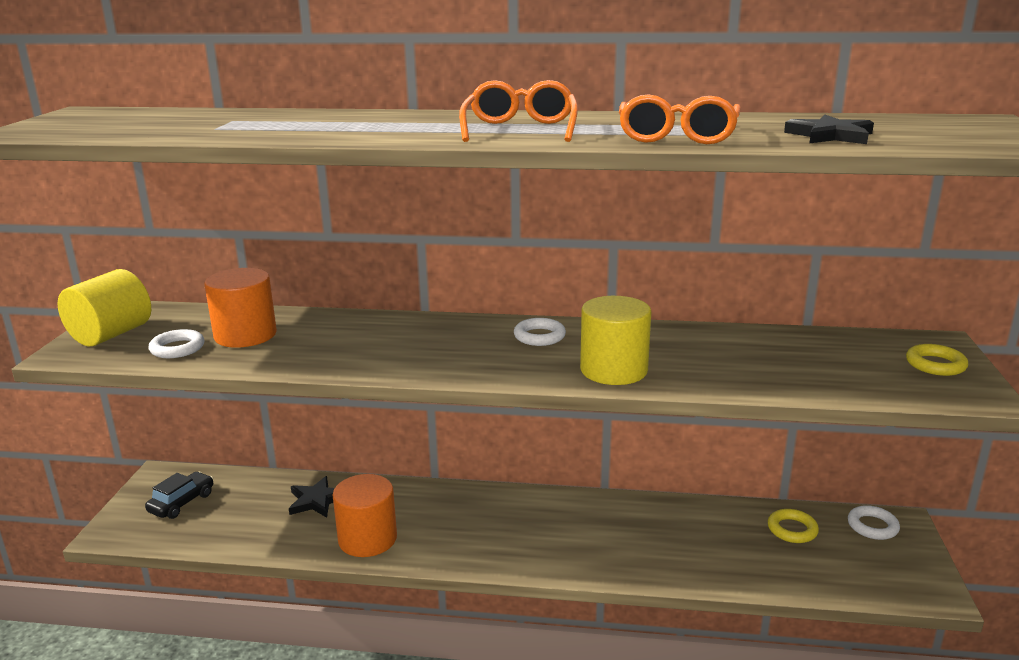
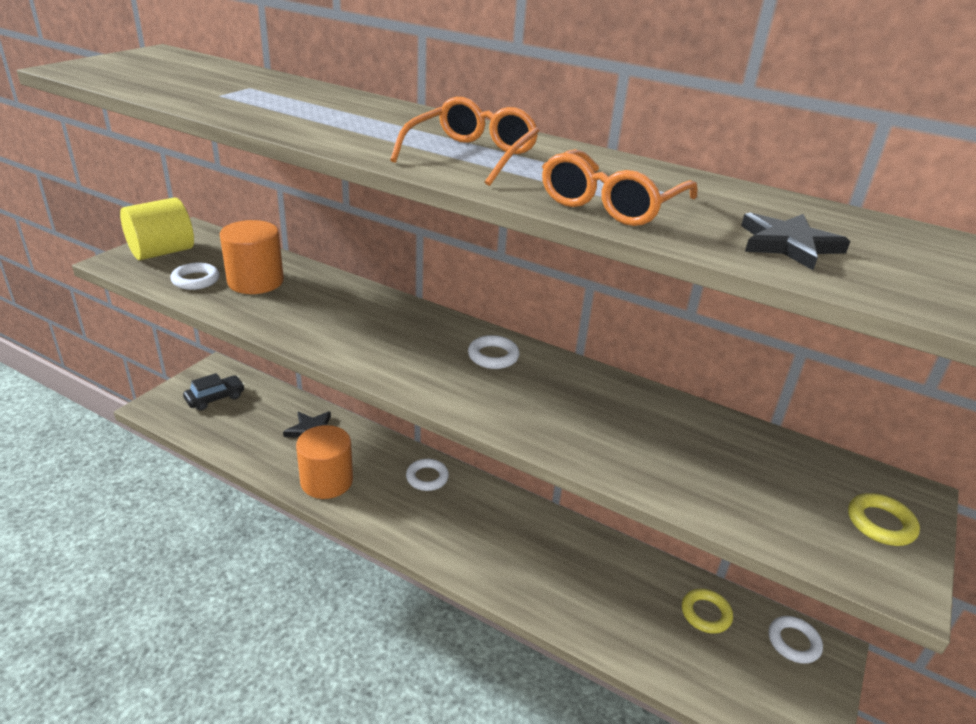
camera: 20 degrees right, 10 degrees up
(468, 504) = (427, 477): none -> white ring
(613, 370) = (528, 417): yellow cylinder -> none

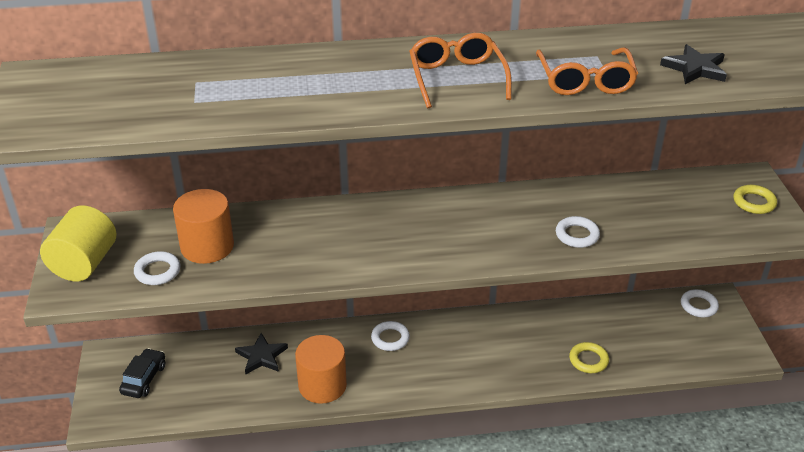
camera: 35 degrees left, 5 degrees up
(493, 356) = (455, 213): white ring -> white ring (577, 235)
(705, 614) = (643, 319): yellow ring -> yellow ring (588, 360)

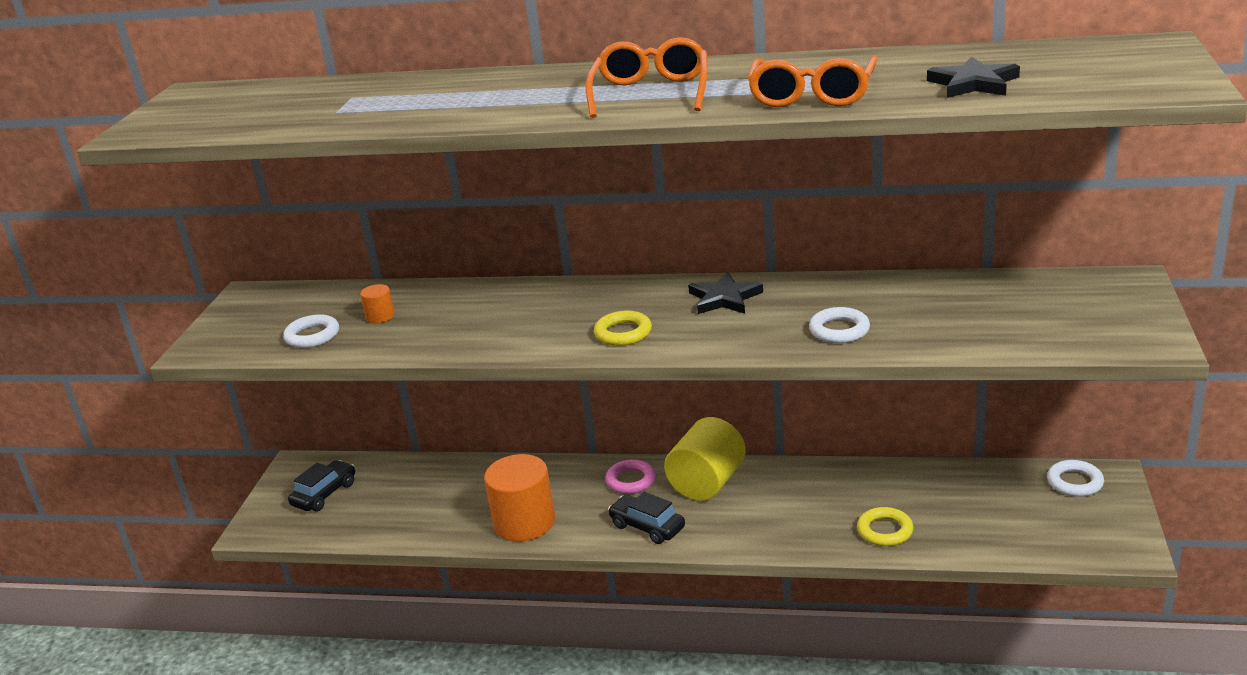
camera: 20 degrees right, 10 degrees down
(84, 263) = (241, 324): yellow cylinder -> yellow cylinder (707, 483)
(207, 246) = (380, 316): orange cylinder -> orange cylinder, size x0.45
(262, 356) = (467, 484): black star -> black star (724, 298)
(390, 338) = (631, 481): white ring -> pink ring
(418, 378) = (647, 527): none -> black car
(754, 202) = (1116, 308): yellow ring -> yellow ring (623, 333)

